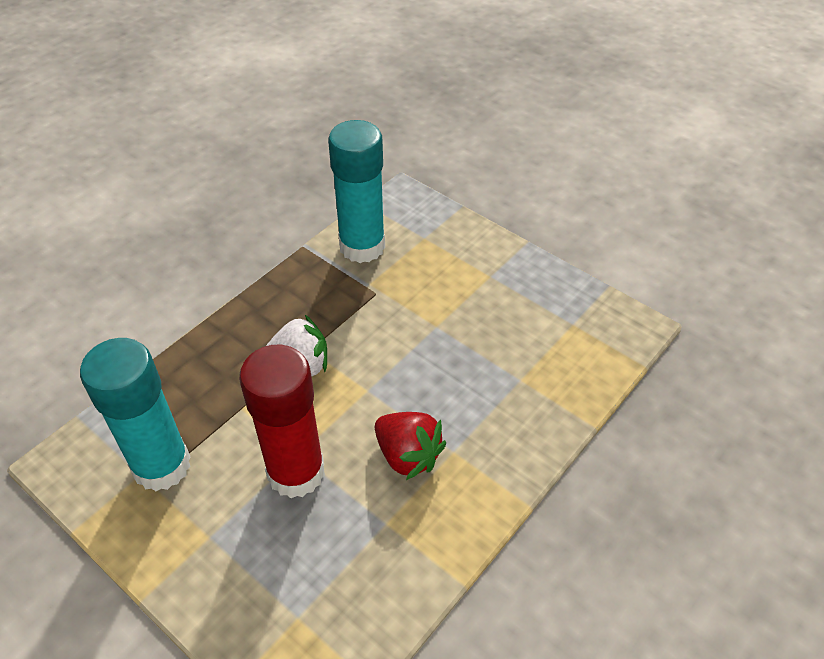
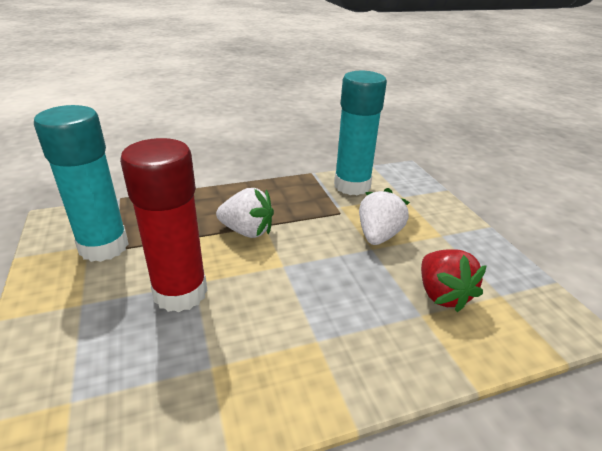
camera: 30 degrees right, 15 degrees down
(408, 455) = (275, 324): red strawberry -> red strawberry (442, 294)
(433, 306) = (378, 236): none -> white strawberry

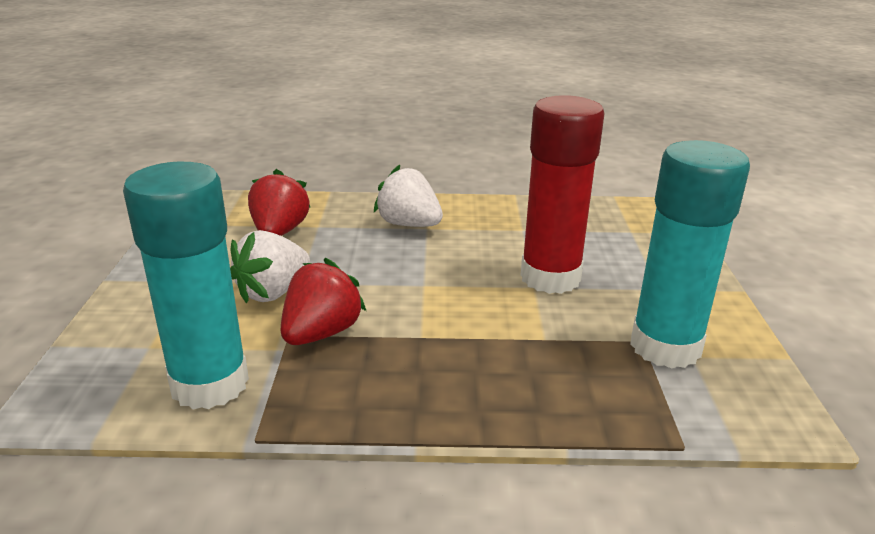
camera: 160 degrees left, 5 degrees down
(247, 231) = (452, 331): white strawberry -> white strawberry (409, 224)
(323, 216) = (321, 333): none -> red strawberry

